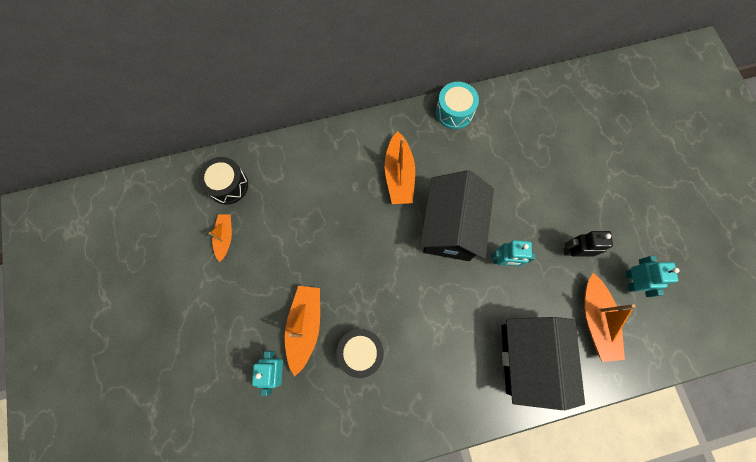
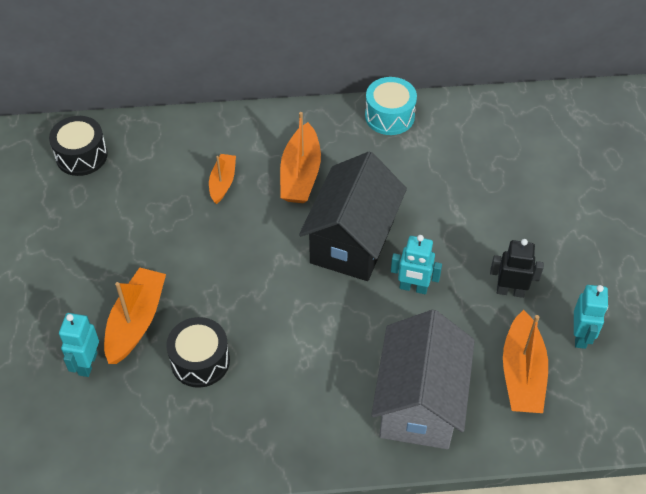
camera: 10 degrees right, 20 degrees down
(225, 237) = (62, 210): orange boat -> orange boat (222, 182)
(528, 358) = (419, 403): black house -> grey house

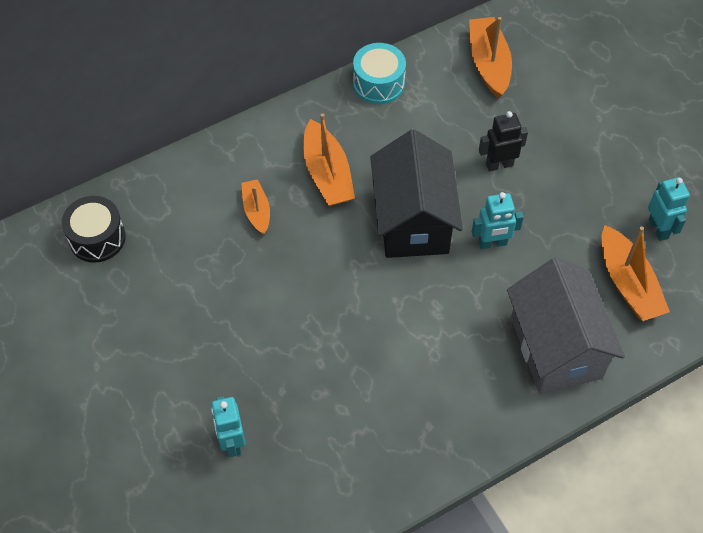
camera: 25 degrees left, 5 degrees up
(136, 321) = (254, 382): orange boat -> orange boat (488, 63)
(200, 361) = (338, 393): black drum -> none
(510, 291) = (578, 212): black robot -> black robot (499, 164)

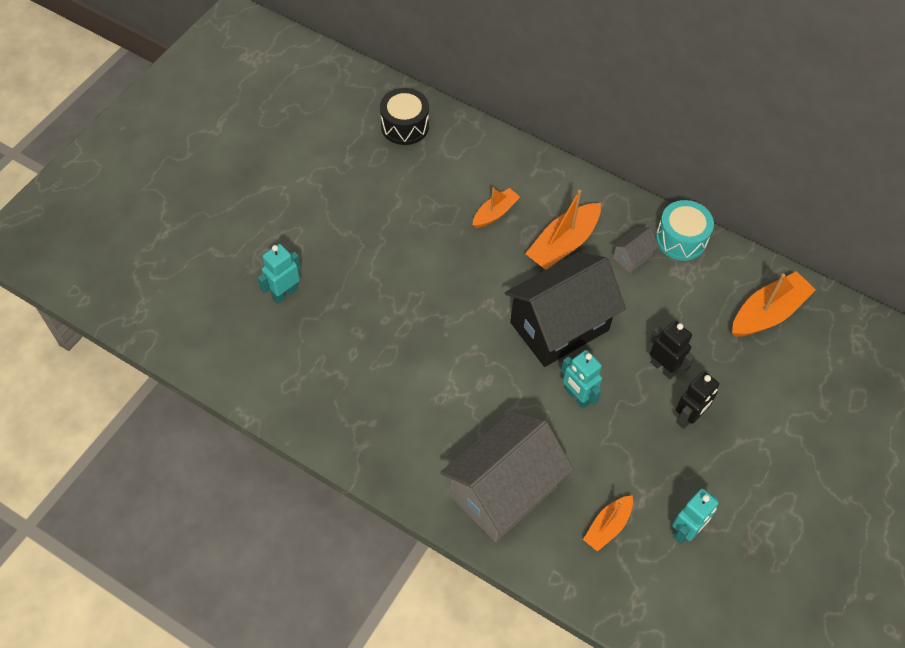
camera: 60 degrees right, 0 degrees up
(374, 128) = (632, 257): none -> grey house
(556, 172) = (688, 417): none -> black robot
(628, 283) = (607, 526): orange boat -> orange boat, size x0.61

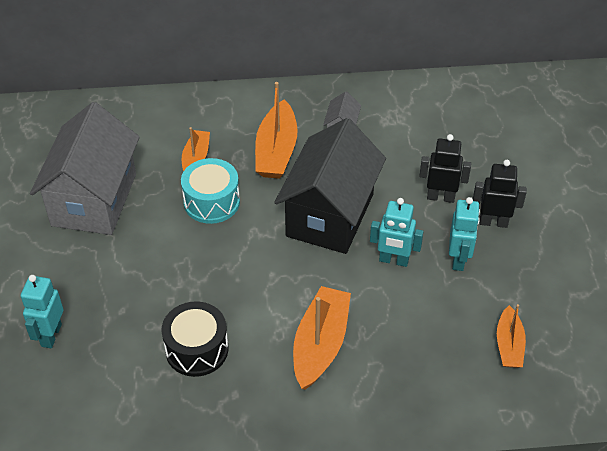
camera: 35 degrees left, 10 degrees down
(405, 126) = (51, 133): black drum -> black drum (197, 349)
(503, 491) = (401, 374): grey house -> grey house (94, 200)
(681, 239) = (368, 96): turquoise drum -> turquoise drum (211, 202)
(686, 531) = (570, 308): turquoise robot -> turquoise robot (459, 259)
(688, 417) = (493, 222): black robot -> black robot turned 90 degrees counterclockwise
(768, 313) = (481, 112): orange boat -> orange boat (320, 344)

